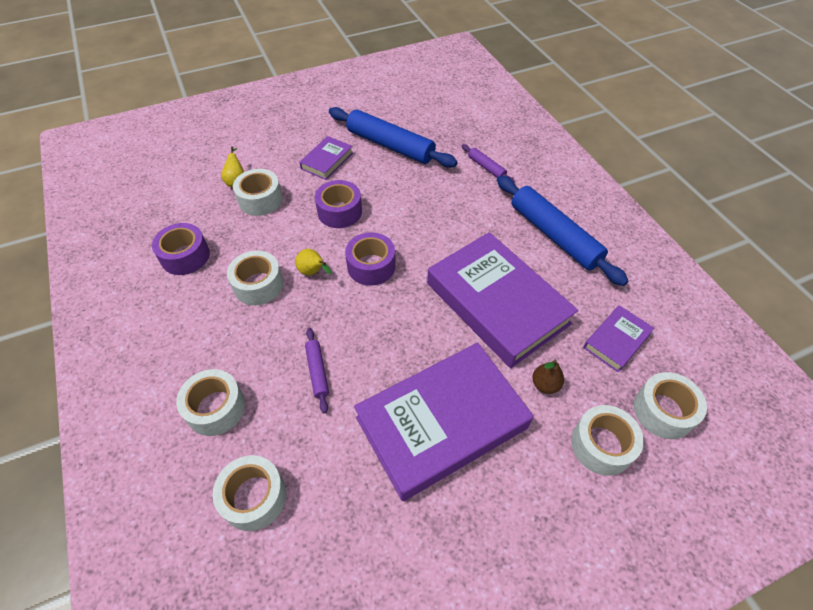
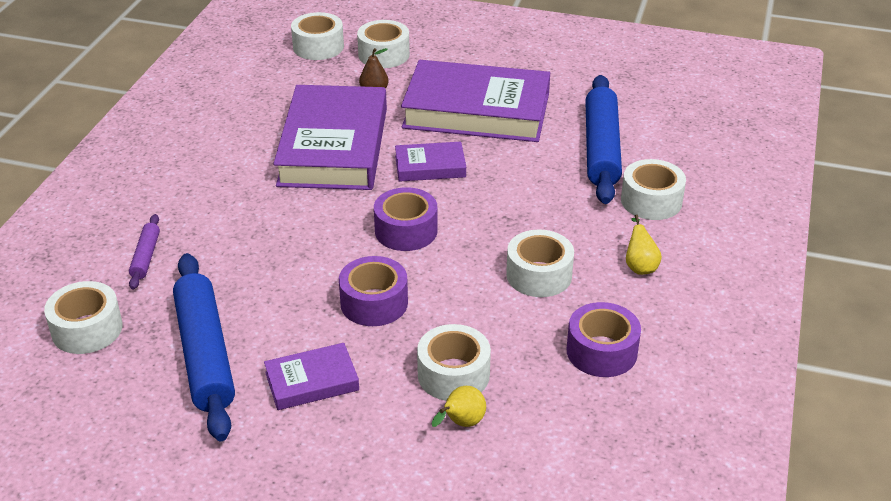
camera: 140 degrees left, 15 degrees down
(254, 497) = (653, 141): white tape -> white tape (87, 329)
(313, 272) = (470, 256): yellow pear -> yellow pear (640, 266)
(317, 372) = (542, 181): purple rolling pin -> none
(554, 235) = (200, 162): blue rolling pin -> blue rolling pin (601, 148)
(616, 341) = (283, 84): purple book -> purple book (430, 166)

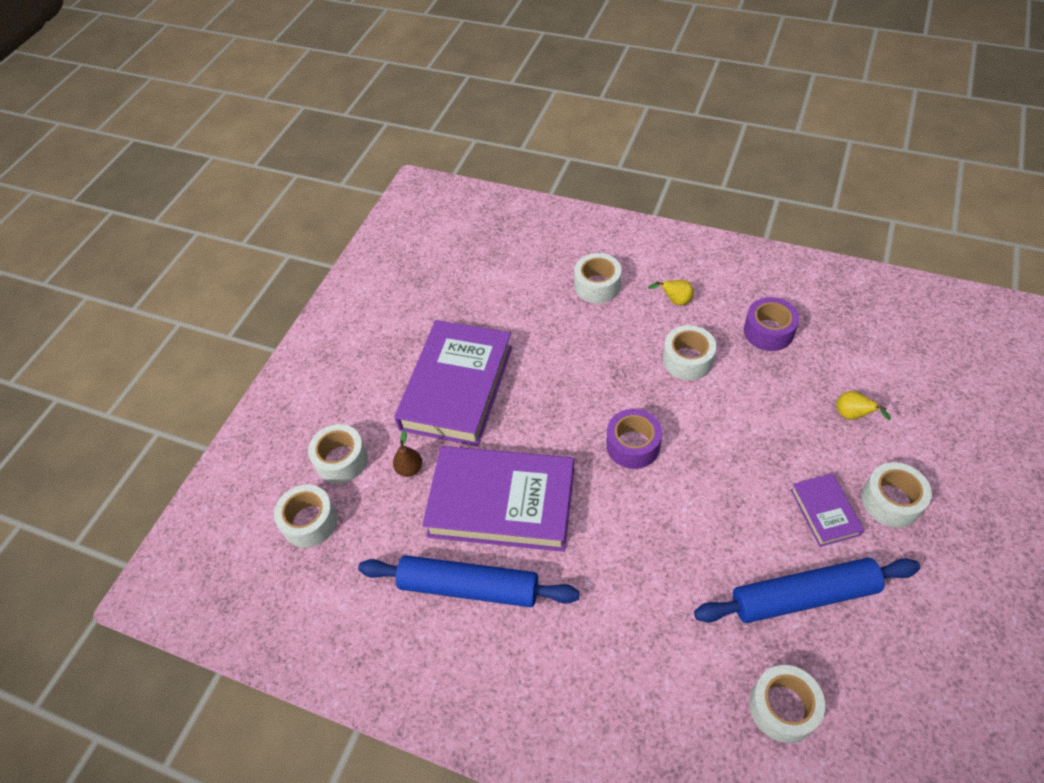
camera: 80 degrees left, 15 degrees up
(146, 257) = (673, 665): purple rolling pin -> none
(374, 303) = (727, 469): purple tape -> none
(430, 166) = (541, 425): purple book -> none
(453, 374) = (803, 418): white tape -> white tape (891, 501)
(601, 148) = (525, 308): blue rolling pin -> blue rolling pin (469, 587)

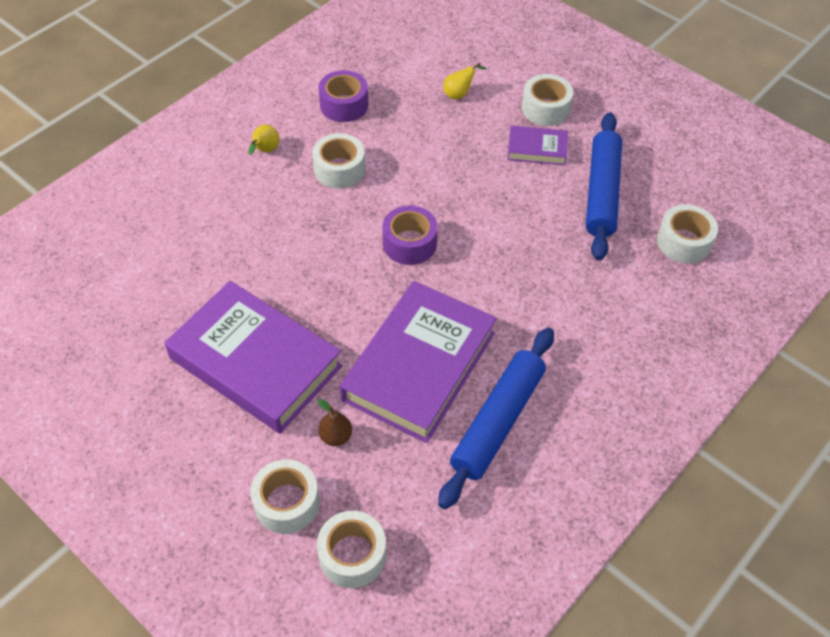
camera: 75 degrees left, 0 degrees up
(597, 285) = (202, 200): white tape -> none

